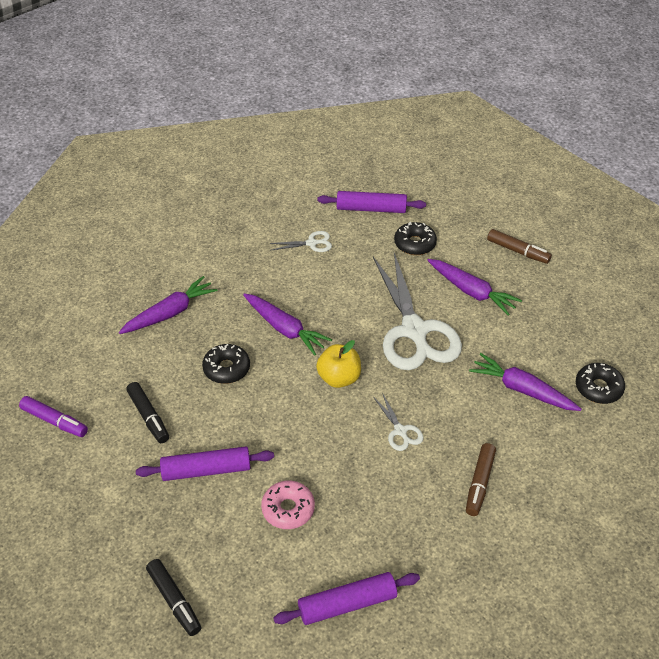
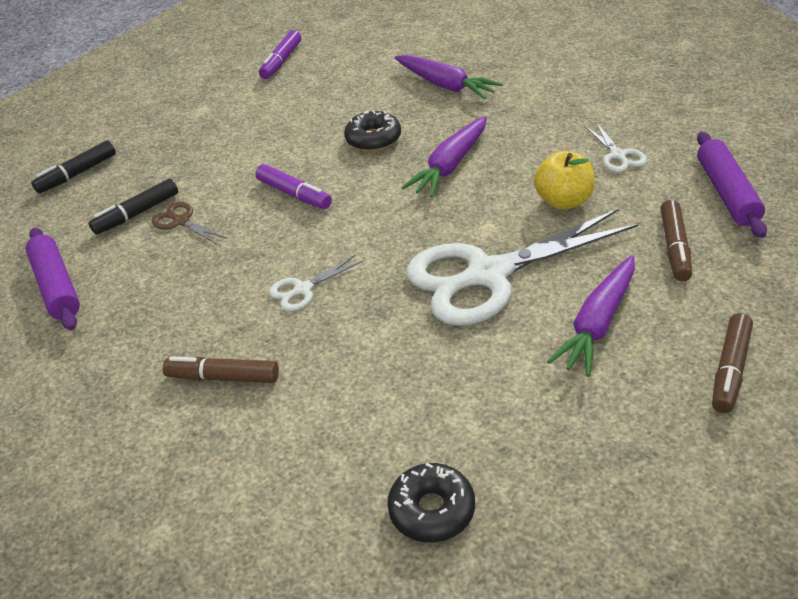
camera: 85 degrees right, 5 degrees down
(148, 417) = (295, 108): black marker -> black marker (137, 214)
(206, 470) = (230, 157): purple rolling pin -> none
(281, 427) = (294, 194): none -> purple marker
(288, 509) = (181, 221): pink donut -> brown scissors
(339, 378) = (380, 223): yellow apple -> yellow apple (564, 201)
(415, 244) = (675, 248): black donut -> brown marker
(522, 390) = (403, 407): purple carrot -> none

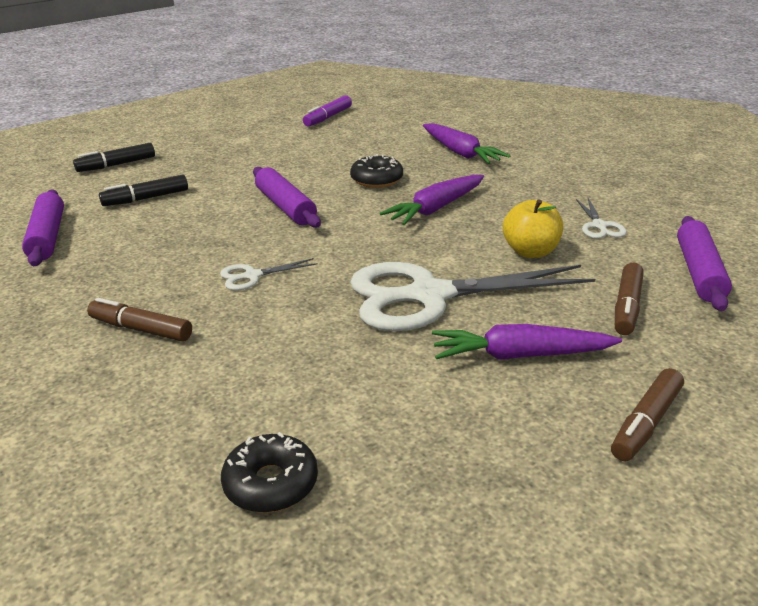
camera: 10 degrees right, 10 degrees down
(181, 221) = (178, 209): brown scissors -> none
(294, 194) = (286, 206): purple marker -> purple rolling pin
(598, 324) = (520, 355): purple carrot -> purple carrot turned 45 degrees clockwise

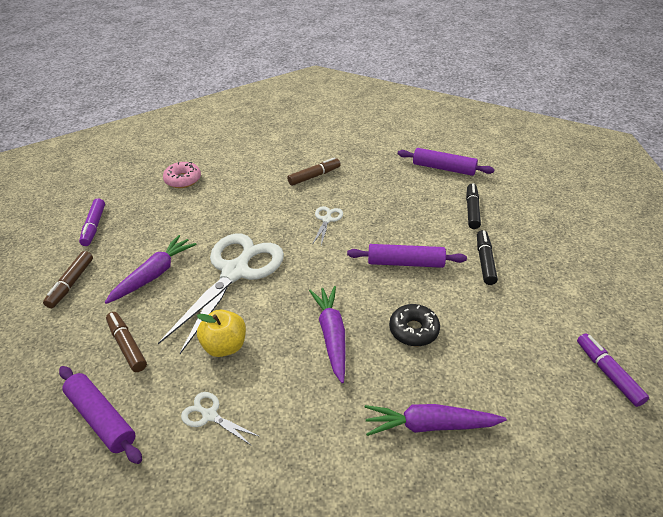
camera: 125 degrees right, 10 degrees up
(116, 165) = (548, 212): black marker -> black marker (484, 261)
(271, 483) = (183, 180): black donut -> pink donut
(527, 507) = (94, 226): none -> purple marker
(646, 423) = (71, 283): brown marker -> brown marker turned 150 degrees counterclockwise

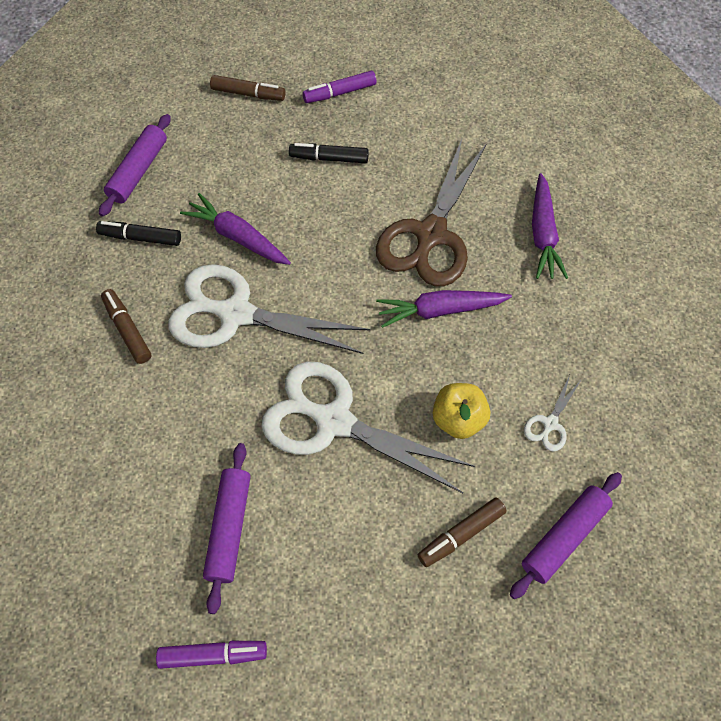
camera: 90 degrees left, 20 degrees up
(71, 283) = (348, 649): brown marker -> brown marker (248, 94)
(154, 274) = (334, 528): purple carrot -> purple carrot (237, 237)
(183, 180) = (100, 530): pink donut -> none
(327, 220) = (235, 314): white scissors -> white scissors, size x2.39
(405, 263) = (327, 232): purple rolling pin -> purple rolling pin (229, 528)
(413, 330) = (431, 235): black donut -> brown scissors
(472, 210) = (235, 155): black marker -> black marker (140, 238)
(608, 373) = (478, 97): purple marker -> purple marker (339, 93)

